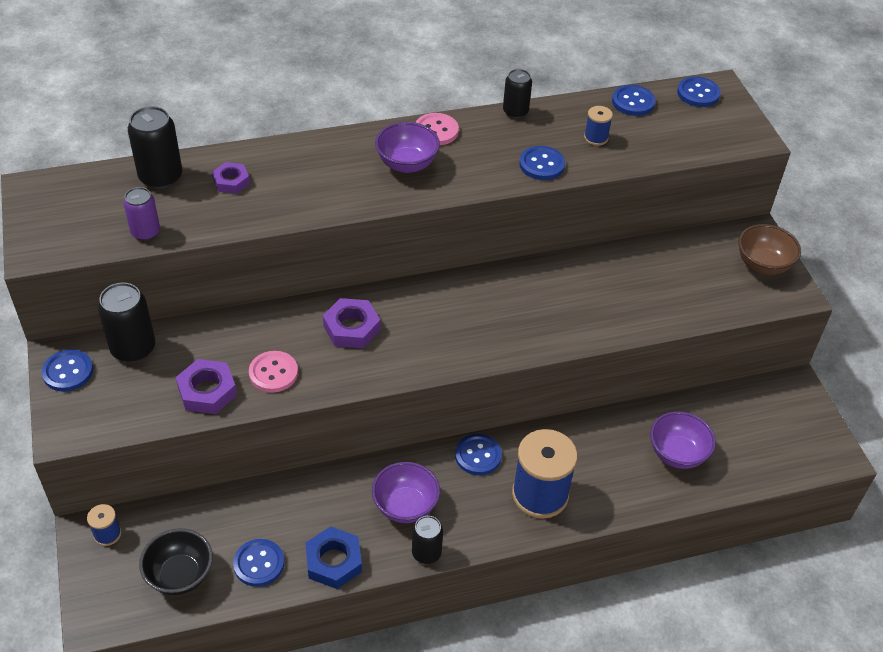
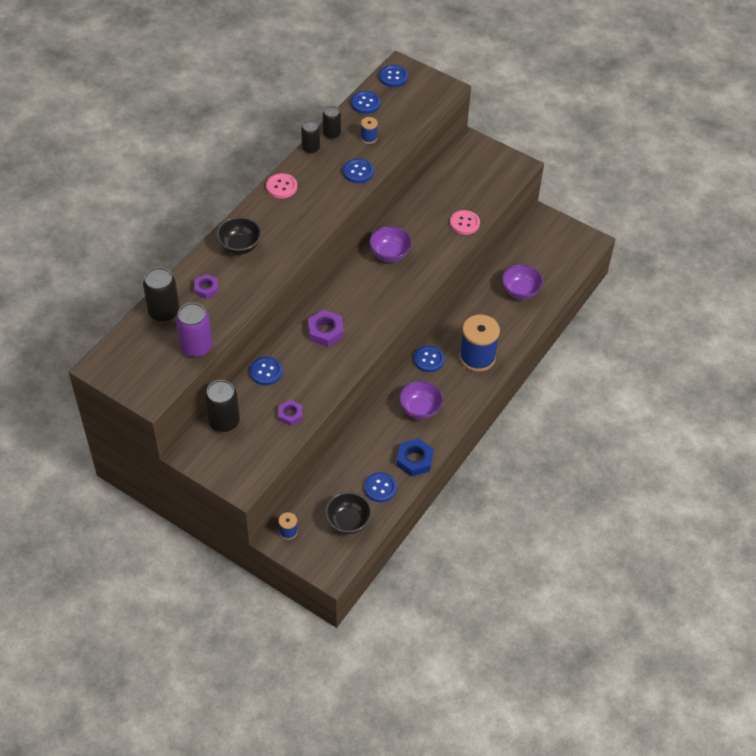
camera: 40 degrees left, 5 degrees up
(68, 372) = (204, 457): blue button -> blue button (266, 372)
(145, 232) = (196, 347): purple can -> purple can, size x1.57
(207, 391) = (290, 414): purple nut -> purple nut, size x0.66
(273, 373) = (313, 382): pink button -> pink button (464, 223)
(318, 162) = (240, 246): none -> black bowl
(407, 164) = (288, 217): purple bowl -> purple bowl (390, 254)
(426, 553) = (453, 423): black can -> black can (332, 134)
(763, 264) = (491, 159): brown bowl -> none

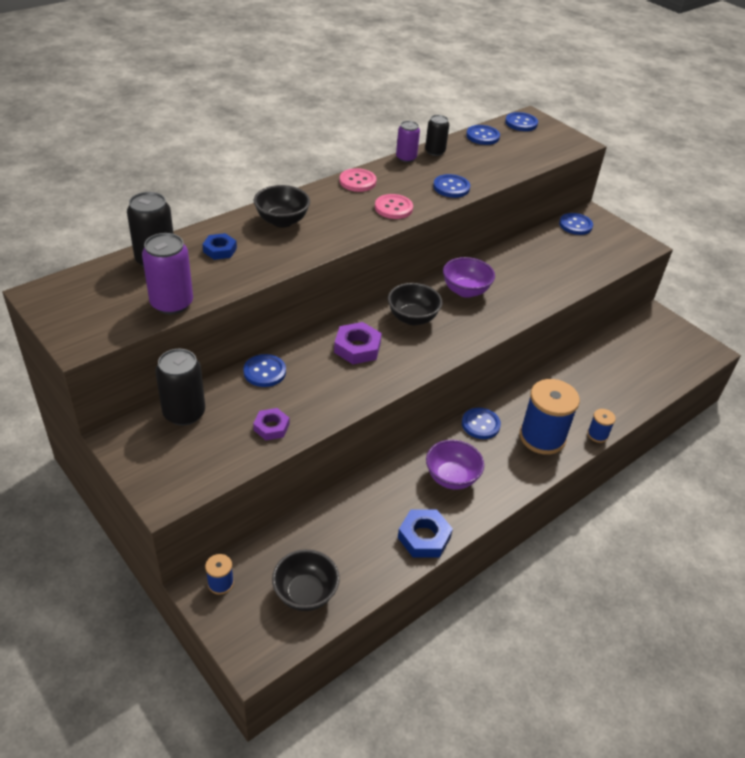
camera: 15 degrees right, 10 degrees down
(206, 288) = (220, 250): purple nut -> blue nut
(310, 148) = (406, 158): black can -> purple can
(357, 292) = (412, 318): none -> black bowl
(369, 138) = (475, 163): blue spool -> blue spool (597, 435)
(380, 488) = (365, 560): blue button -> blue button (575, 225)
(464, 223) = (564, 282): pink button -> pink button (393, 208)
(520, 291) = (613, 380): purple bowl -> none

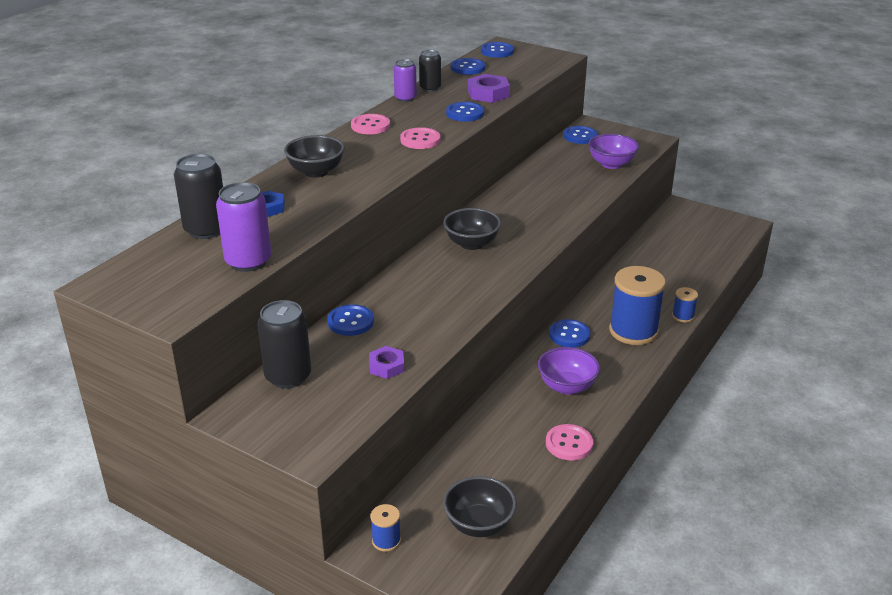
camera: 15 degrees left, 10 degrees down
(357, 348) = (432, 280): purple nut -> purple nut (488, 93)
(424, 537) = (569, 444): blue nut -> pink button
(465, 291) = (509, 210): purple bowl -> purple bowl (611, 164)

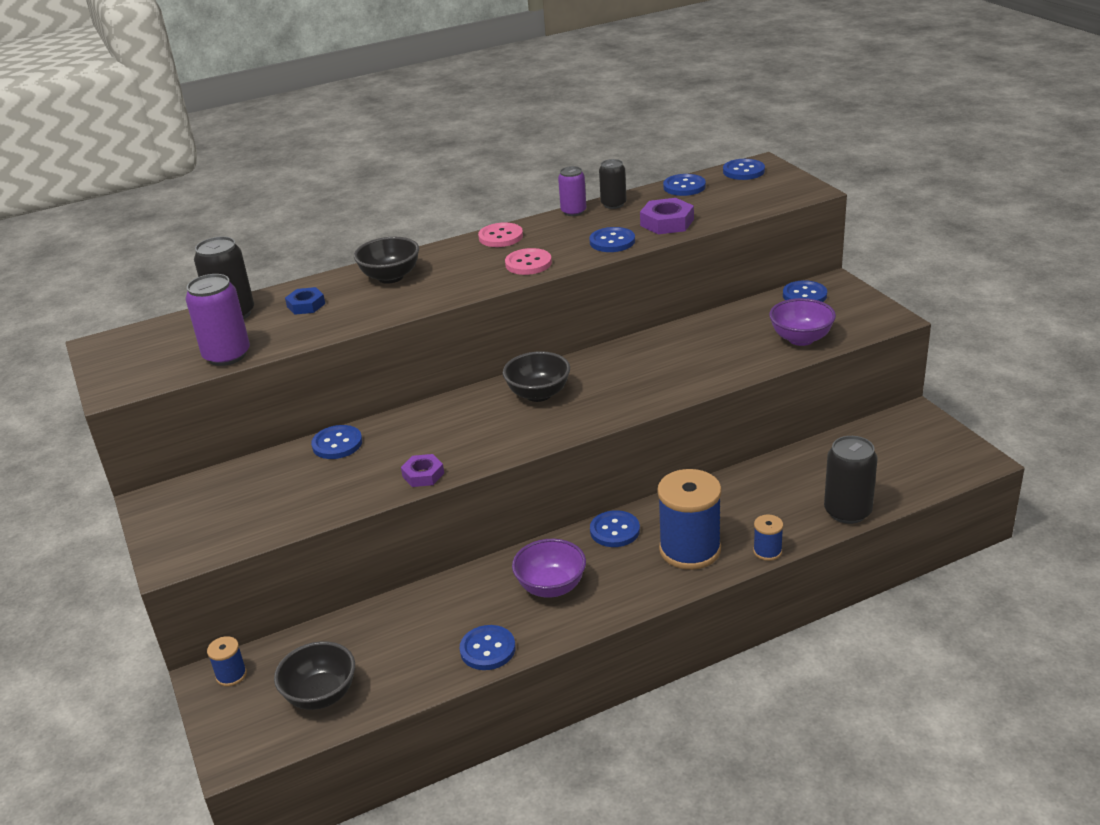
camera: 35 degrees right, 0 degrees up
(288, 376) = (230, 481): black can -> black can (847, 511)
(386, 366) = (317, 499): purple nut -> purple nut (423, 475)
(569, 444) = (487, 649): pink button -> blue button

